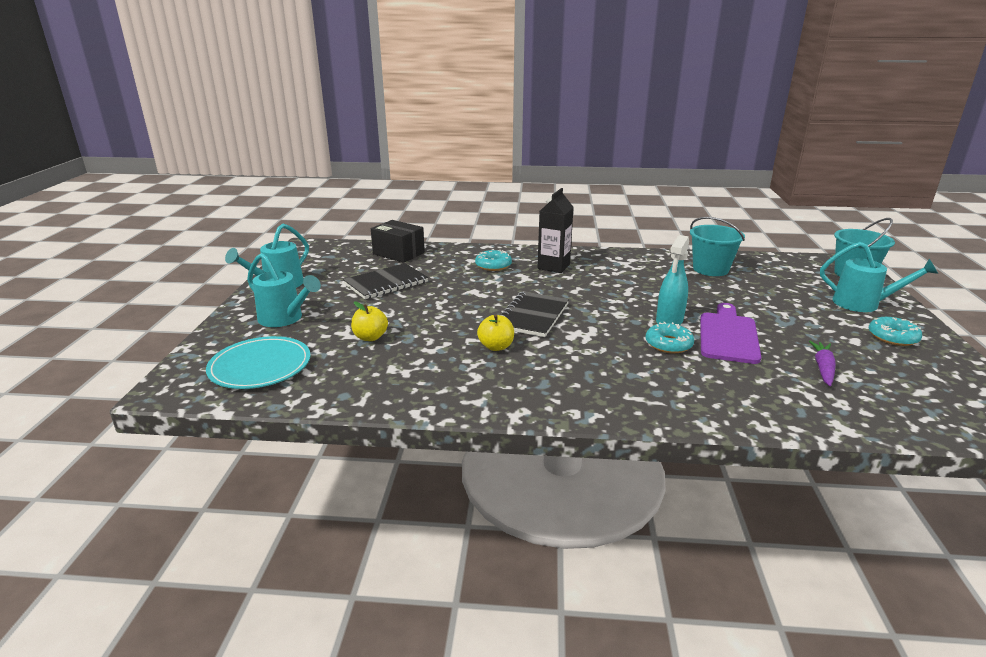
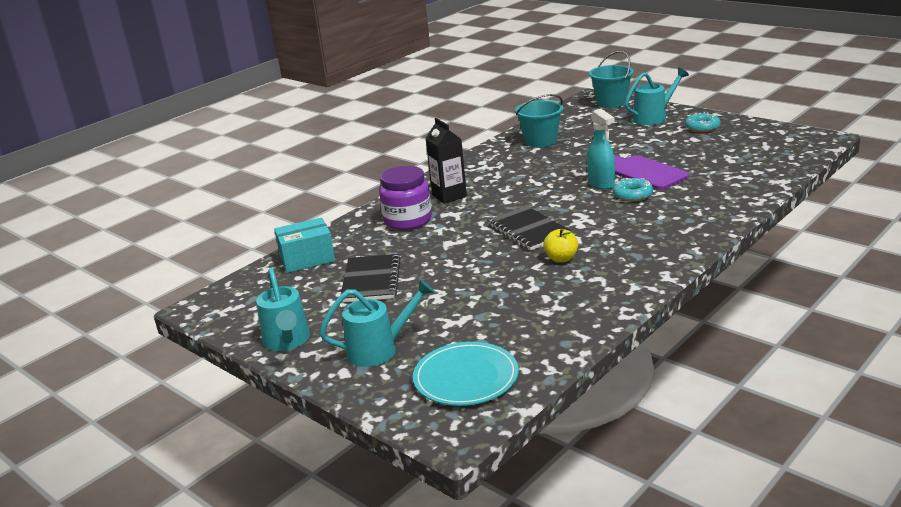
camera: 50 degrees left, 0 degrees up
(370, 337) = (476, 311): yellow apple -> none
(398, 253) = (307, 259): black box -> turquoise box
(493, 265) = (407, 220): turquoise donut -> purple jar
(823, 368) = (715, 161): purple carrot -> none

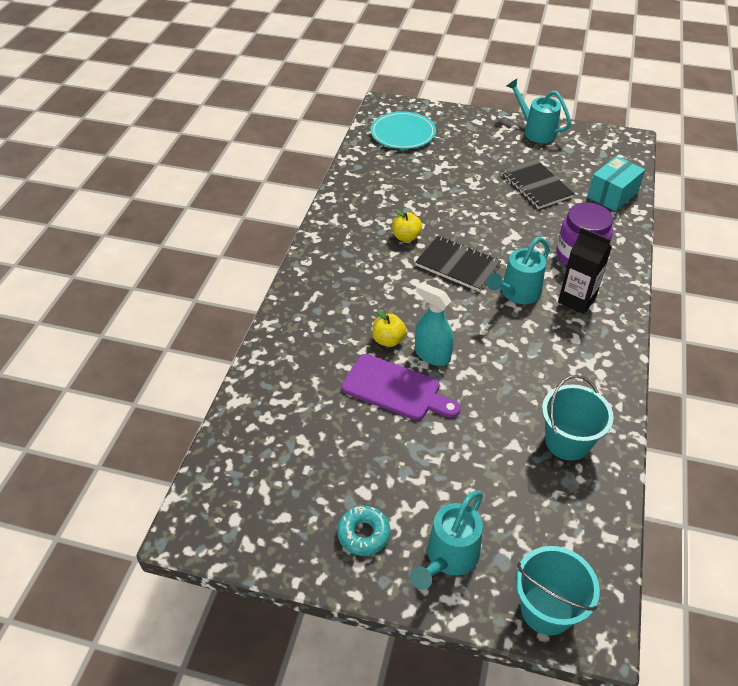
camera: 150 degrees right, 20 degrees up
(379, 350) = (471, 138): turquoise watering can -> turquoise watering can (517, 293)
(632, 195) = (388, 340): turquoise donut -> yellow apple

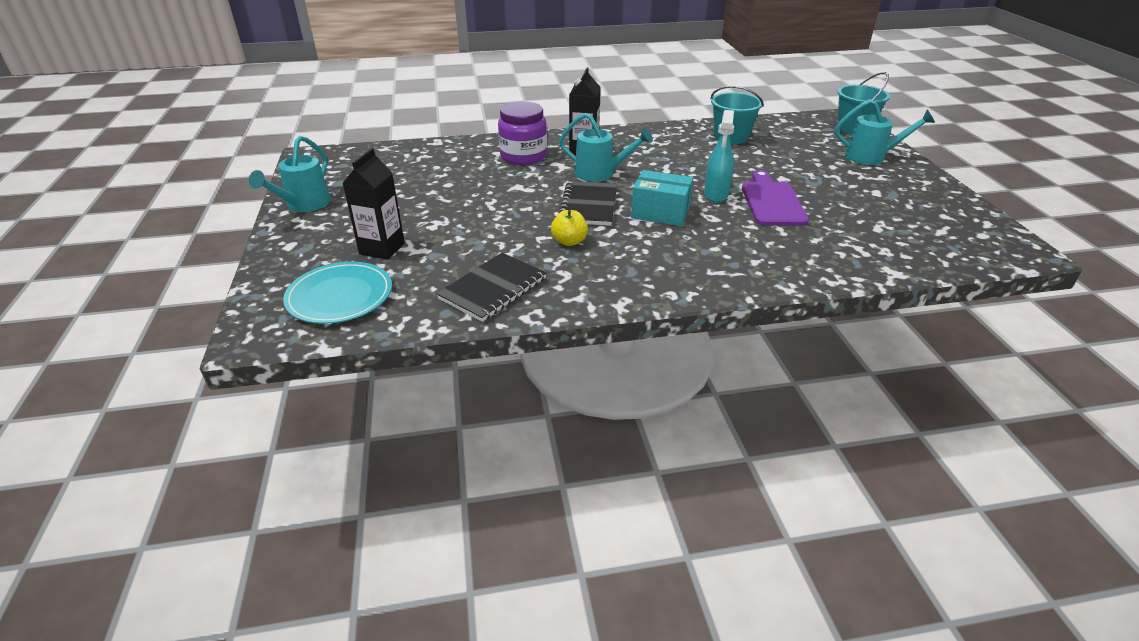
camera: 115 degrees left, 10 degrees down
(363, 534) = (904, 185): turquoise donut -> none
(388, 340) = (724, 217): yellow apple -> none
(450, 154) = (382, 248): none -> black carton
(536, 185) = (422, 189): black notebook -> black notebook (493, 288)
(612, 195) = (417, 153): turquoise box -> turquoise box (660, 213)

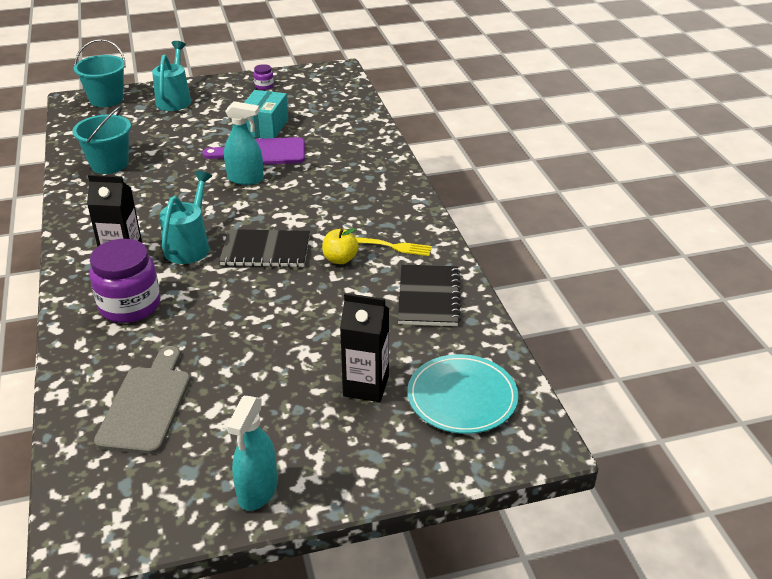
camera: 95 degrees left, 0 degrees up
(304, 205) = (257, 491): turquoise watering can -> turquoise spray bottle
(410, 167) = (146, 405): none -> grey cutting board
(493, 288) = (428, 297): black notebook -> black notebook turned 60 degrees clockwise
(588, 271) = (391, 246): none -> yellow fork
(660, 213) = (282, 209): turquoise box -> turquoise box (265, 127)
(936, 202) = (264, 86): none -> purple jar

